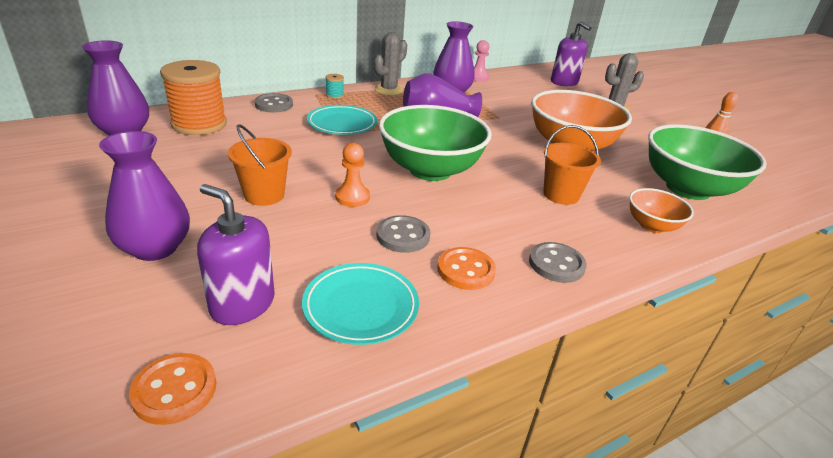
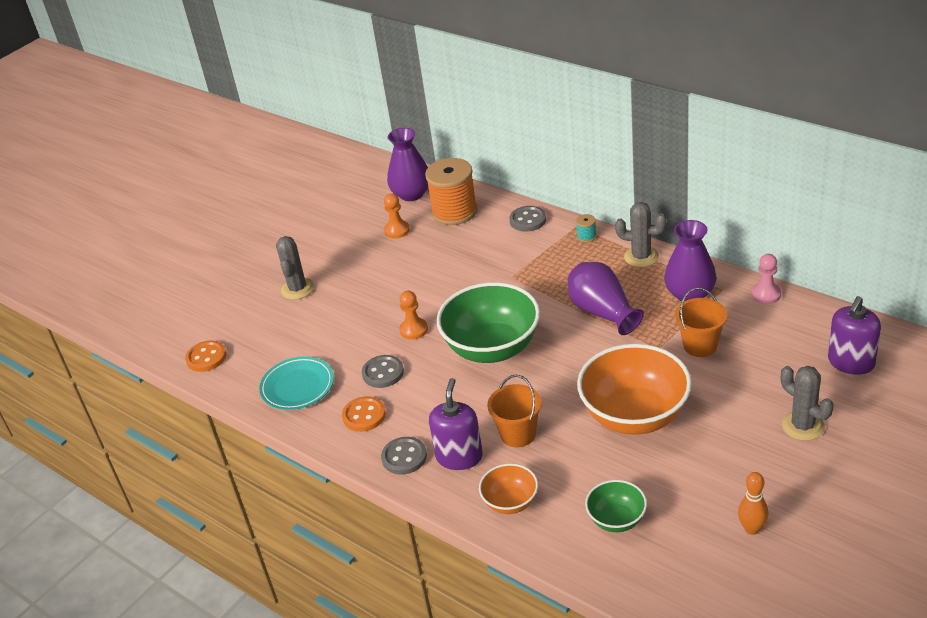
camera: 75 degrees right, 5 degrees up
(155, 248) = (297, 289): purple vase -> grey cactus
(169, 156) = (397, 230): none -> orange pawn
(242, 304) = (273, 344): purple soap dispenser -> purple soap dispenser (459, 457)
(264, 195) = (383, 293): orange bucket -> orange bucket (700, 345)
(342, 124) = (529, 269): turquoise plate -> none
(687, 189) = (616, 520): green bowl -> green bowl, size x0.50

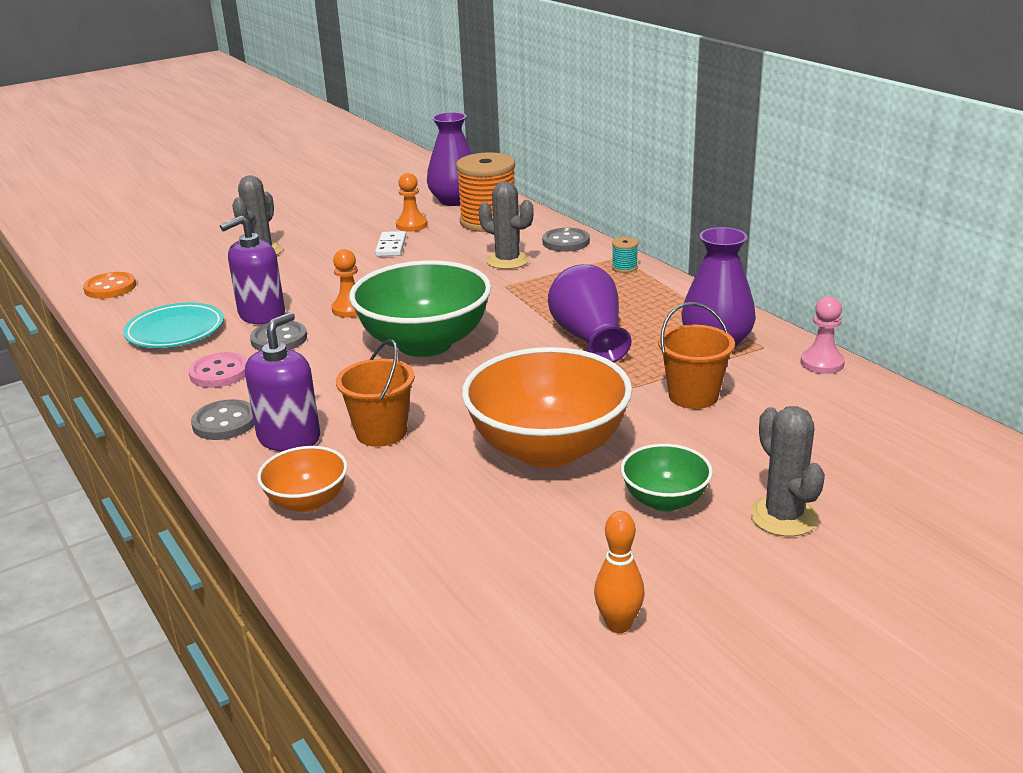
camera: 15 degrees right, 10 degrees down
(364, 415) = (219, 373): orange button -> pink button
(397, 257) = (391, 246): none -> white domino
(616, 520) = (429, 559): green bowl -> green bowl (665, 500)
(641, 257) = (678, 297): grey cactus -> grey cactus (507, 261)
(851, 362) = (904, 460): purple soap dispenser -> purple soap dispenser (261, 315)

